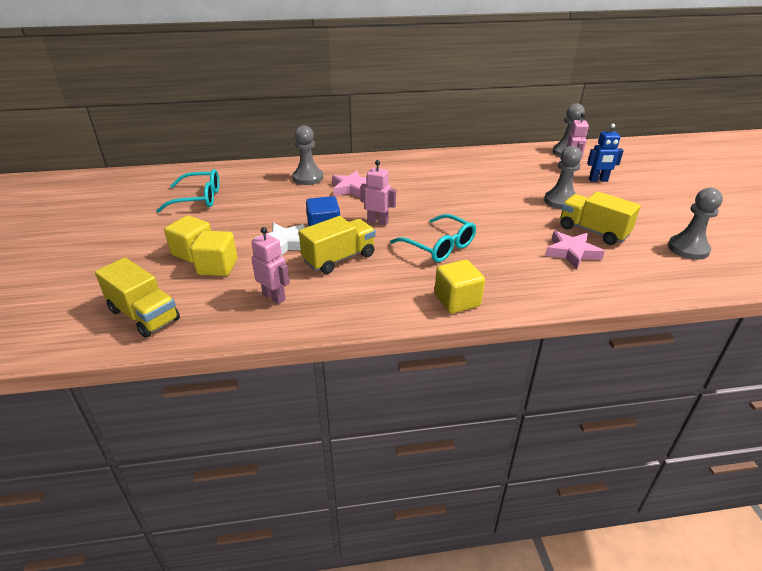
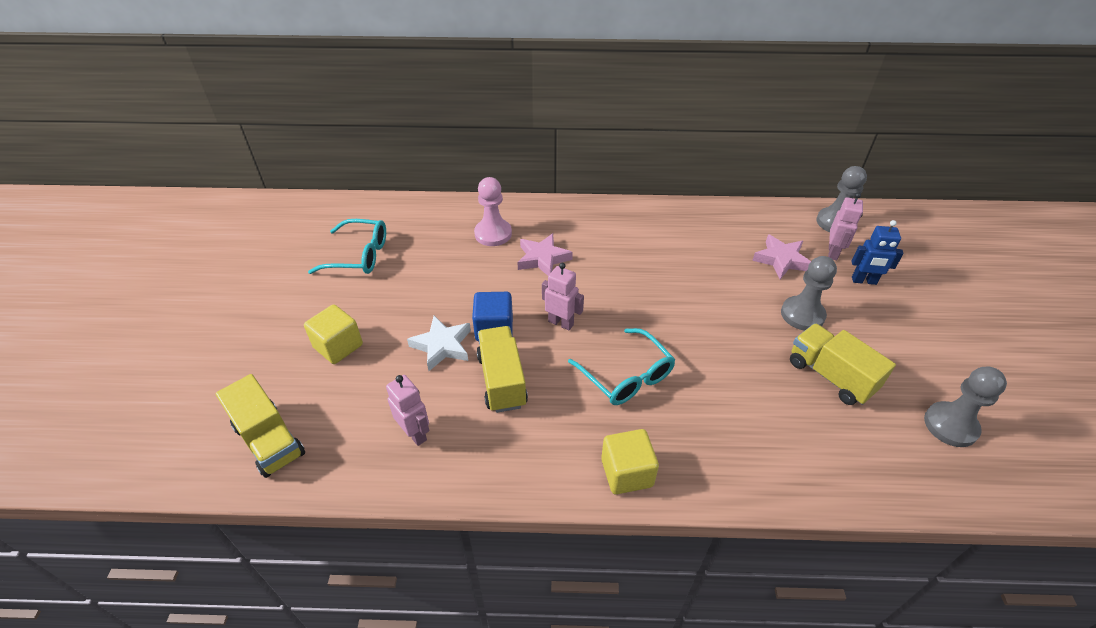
camera: 10 degrees right, 10 degrees up
(217, 267) = (361, 374): yellow cube -> none
(308, 178) = (493, 234): grey pawn -> pink pawn
(339, 258) = (502, 380): yellow truck -> yellow truck turned 75 degrees counterclockwise
(572, 252) = (792, 410): pink star -> pink star (781, 260)

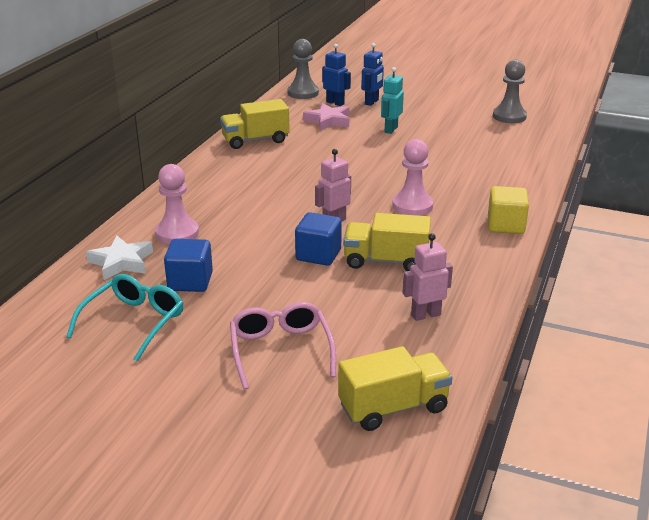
camera: 70 degrees left, 15 degrees down
(338, 346) = (281, 350): yellow cube -> pink glasses
(422, 265) = (190, 282): none -> blue cube
(442, 346) = (322, 286): white star -> white star (121, 262)
(542, 259) = (240, 214): pink star -> none
(626, 376) = (412, 206): turquoise glasses -> pink pawn
(802, 315) = (390, 129): grey pawn -> turquoise robot
(830, 376) = (452, 137): yellow truck -> yellow truck (255, 140)
(833, 253) = (335, 103): pink robot -> blue robot

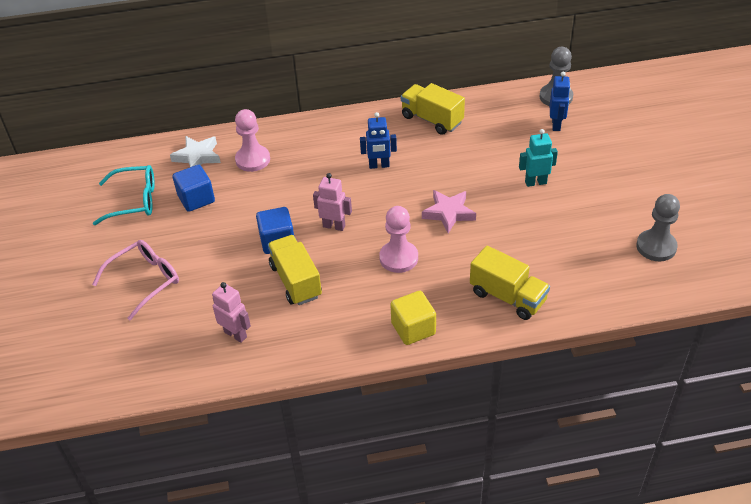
camera: 60 degrees right, 15 degrees up
(328, 121) = (513, 139): pink star -> pink star (448, 213)
(372, 102) = (584, 145): blue robot -> blue robot (379, 165)
(393, 407) = (115, 363): yellow truck -> yellow truck (507, 297)

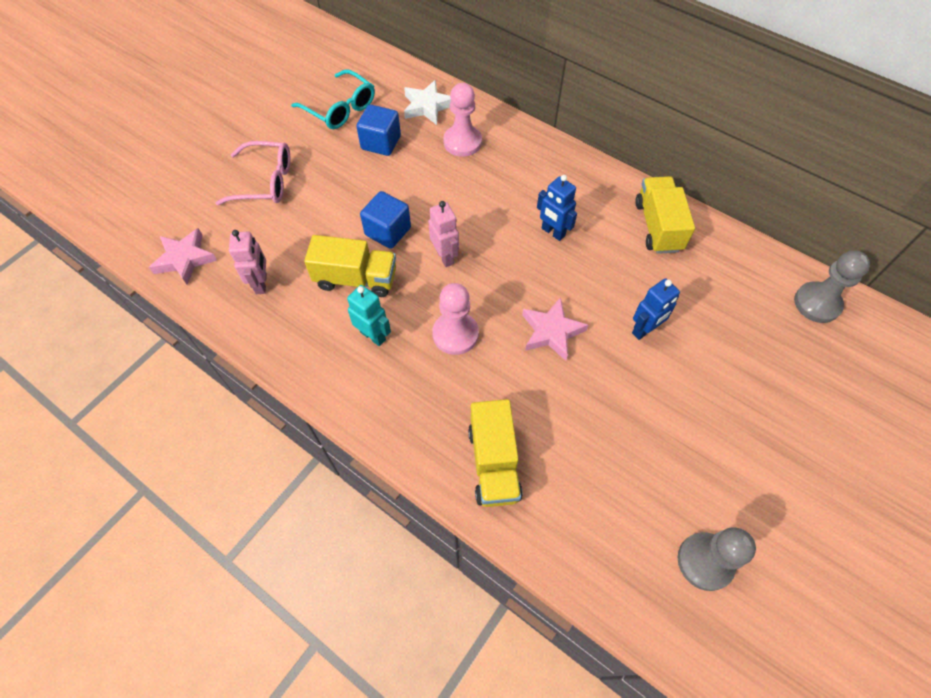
camera: 45 degrees right, 15 degrees up
(155, 367) = (185, 259): none -> pink star
(296, 281) = (356, 279): yellow truck -> yellow truck turned 75 degrees clockwise
(413, 328) = (381, 411): yellow cube -> none
(535, 182) = (672, 375): turquoise robot -> turquoise robot (373, 336)
(556, 125) = (776, 333): blue robot -> blue robot (644, 330)

